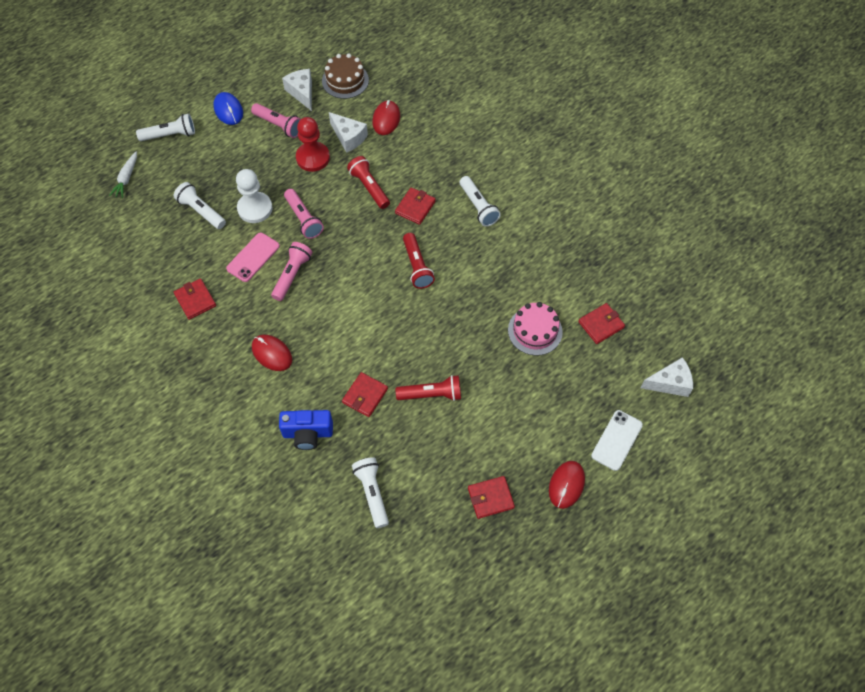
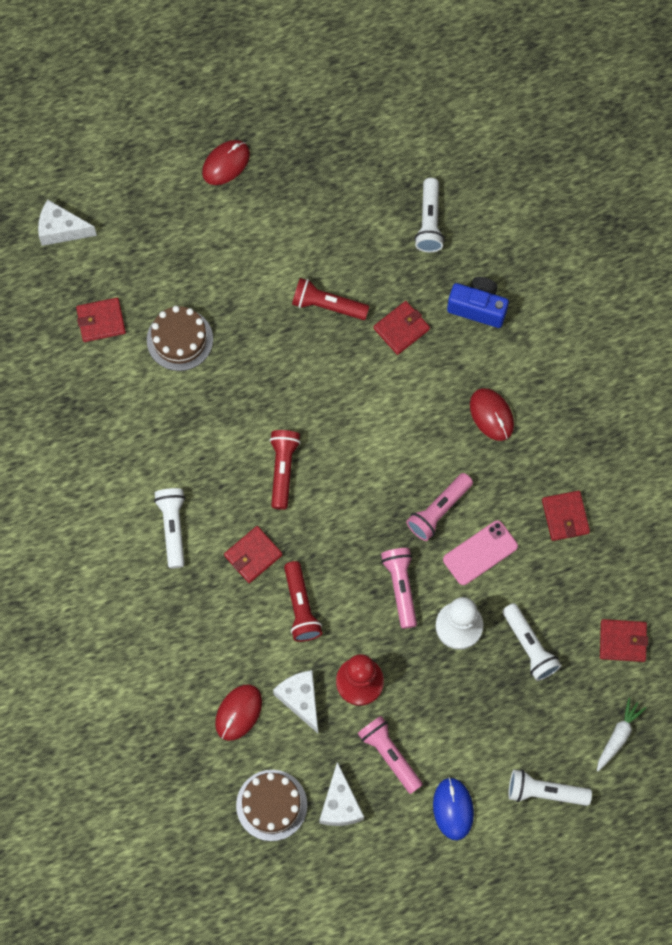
camera: 160 degrees left, 10 degrees up
(490, 498) = (309, 177): red wallet -> red wallet (623, 641)
(535, 331) = (180, 339): pink cake -> brown cake
(616, 440) = (151, 190): white phone -> none

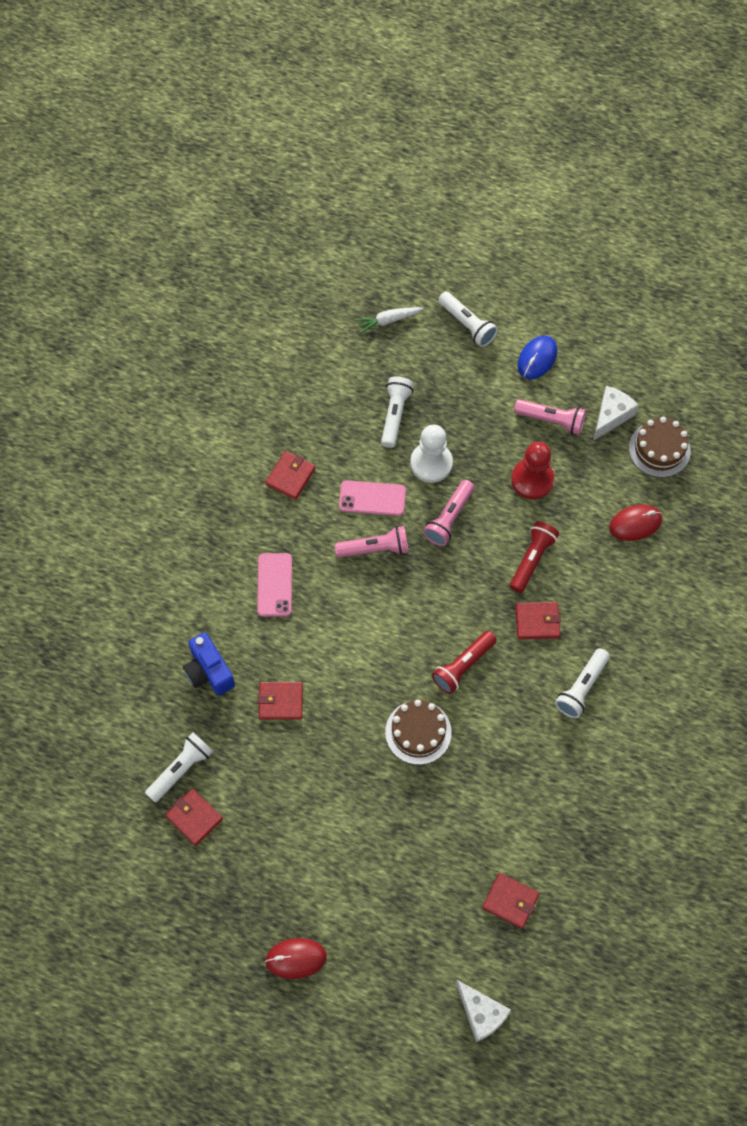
camera: 140 degrees left, 5 degrees down
(180, 339) = (459, 833): brown cake -> brown cake (418, 732)
(300, 699) = (584, 499): white cheese -> none
(327, 305) = (320, 766): red flashlight -> none
(389, 755) = (551, 420): pink flashlight -> pink flashlight turned 75 degrees counterclockwise
(491, 415) = (275, 585): red mouse -> pink phone
(623, 641) = (329, 371): red wallet -> red wallet (194, 817)

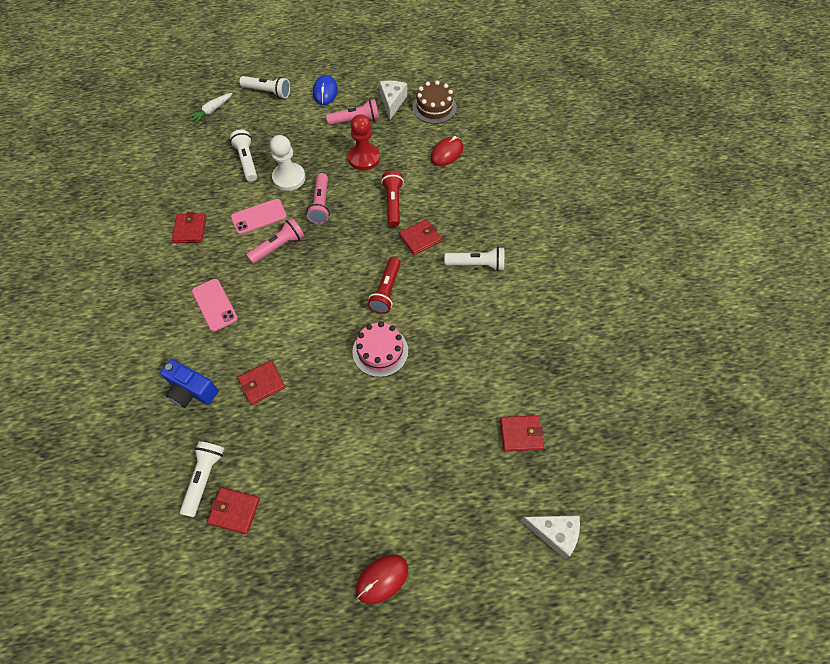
camera: 30 degrees left, 5 degrees down
(418, 732) = (380, 351): brown cake -> pink cake
(581, 688) = (476, 264): white flashlight -> white flashlight turned 90 degrees counterclockwise

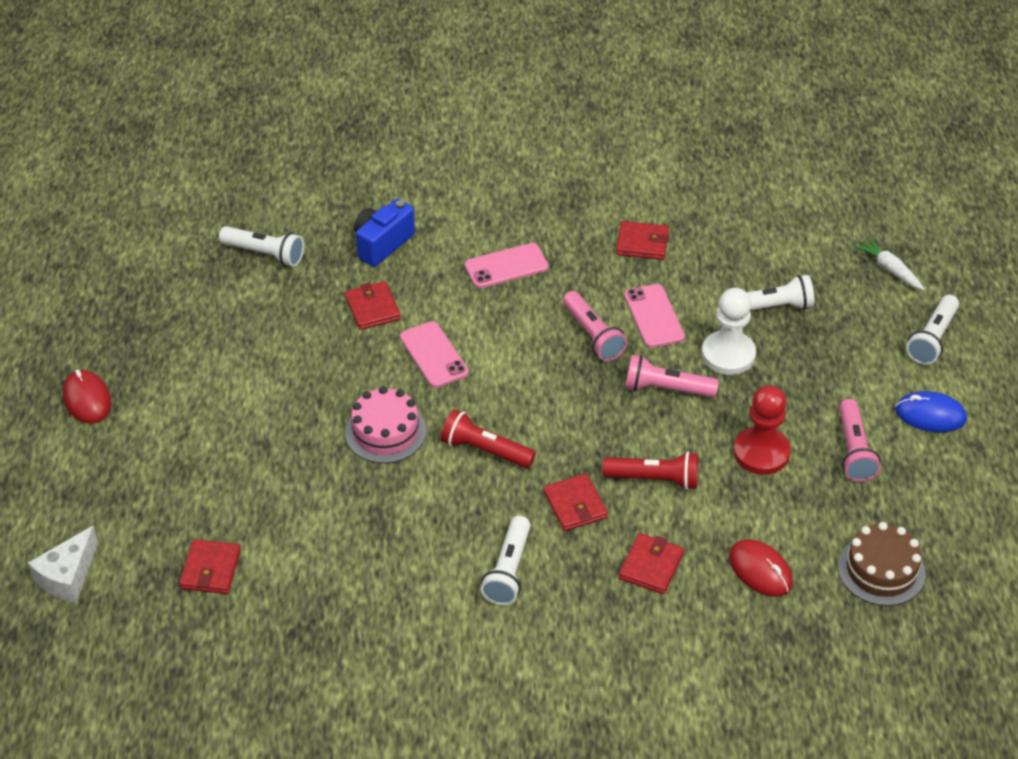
camera: 100 degrees right, 15 degrees down
(234, 511) = (216, 278): red wallet -> red wallet (651, 566)
(305, 335) = (434, 355): none -> pink phone
(392, 102) = (898, 508): white cheese -> none

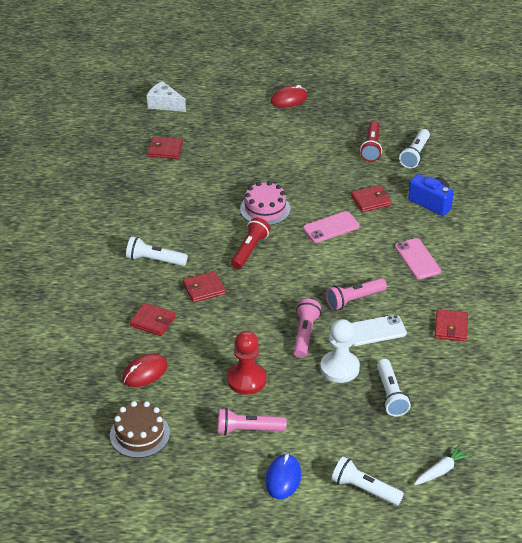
camera: 90 degrees right, 5 degrees down
(654, 316) = (375, 331): pink phone -> white phone
(654, 479) = (224, 325): red flashlight -> red flashlight (371, 147)

